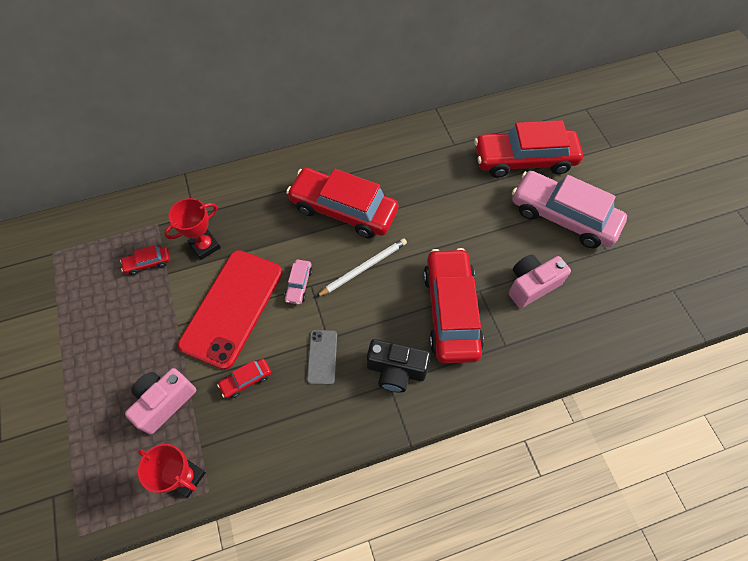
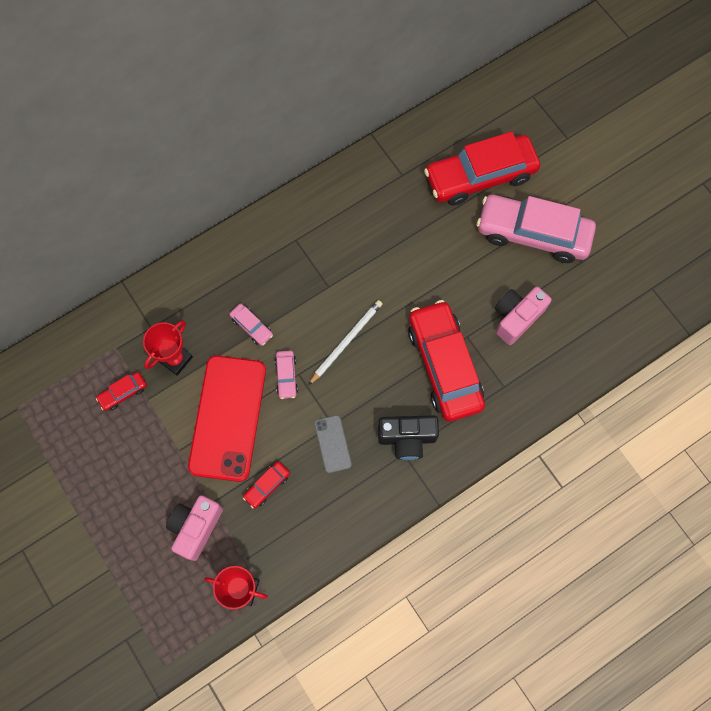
camera: 15 degrees left, 10 degrees up
(282, 235) = (252, 326): none -> pink car
(343, 210) = (306, 282): red car -> none

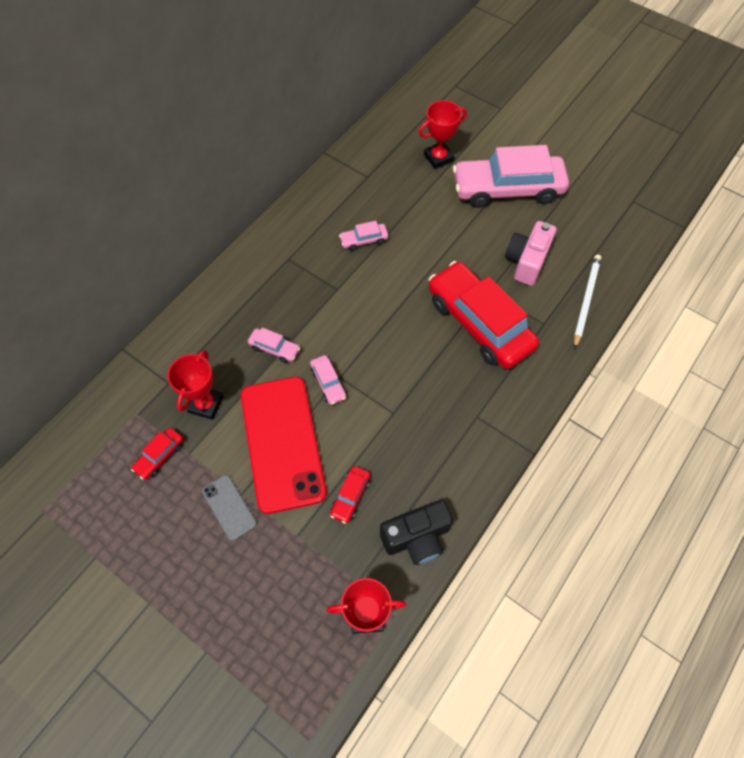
camera: 20 degrees left, 10 degrees down
(196, 527) = (289, 568): pink camera -> none
(333, 444) = (402, 431): grey phone -> grey phone (229, 507)
(346, 341) = (375, 332): white pencil -> white pencil (586, 300)
(372, 244) = (364, 240): none -> pink car
(407, 438) = (474, 401): black camera -> black camera (417, 538)
(480, 176) = (438, 158): red car -> red trophy

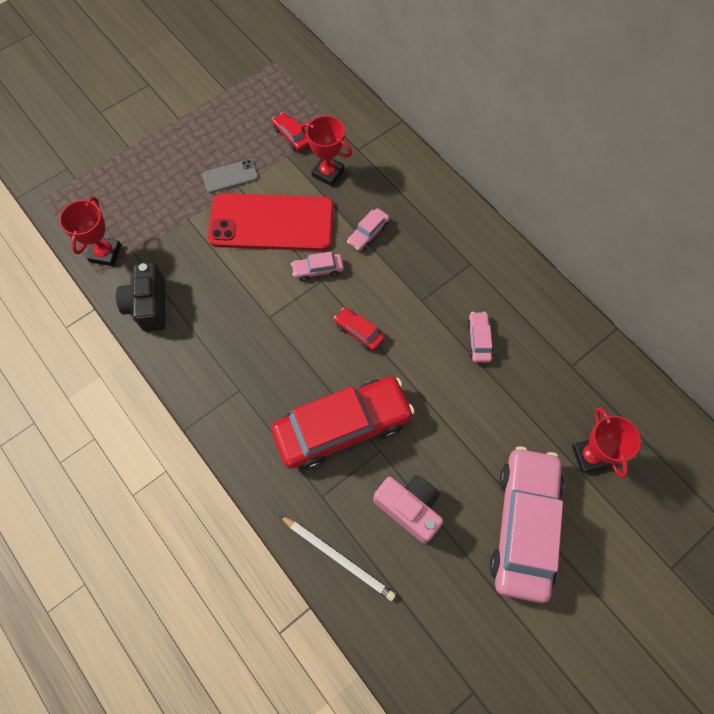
camera: 105 degrees right, 5 degrees up
(350, 496) = (204, 263): red car -> red car (359, 332)

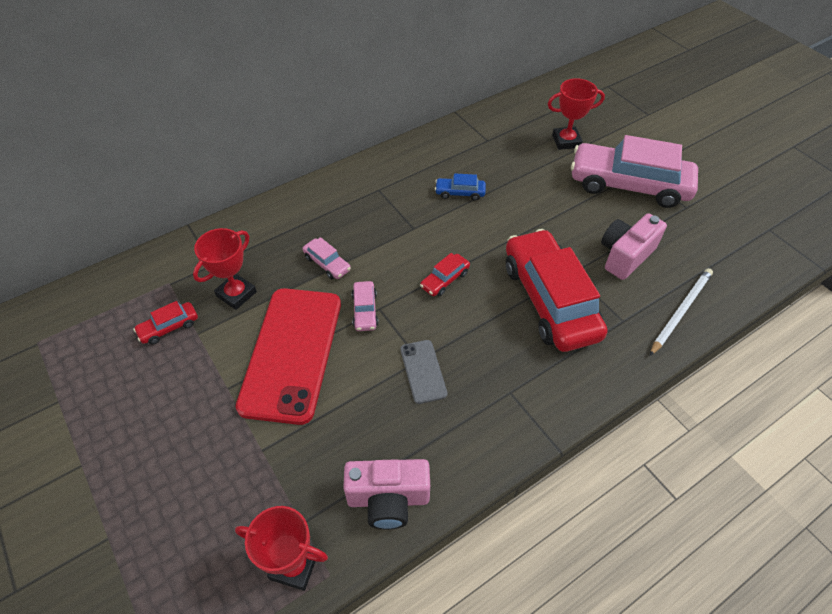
camera: 85 degrees left, 15 degrees down
(149, 305) = (388, 499): black camera -> pink camera
(230, 176) = (208, 397): grey phone -> grey phone (423, 371)
(479, 340) = (460, 193): pink car -> blue car

